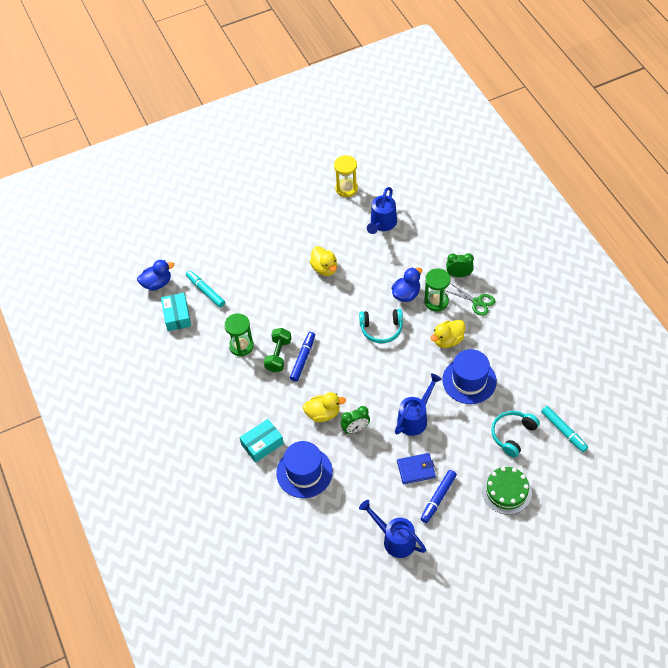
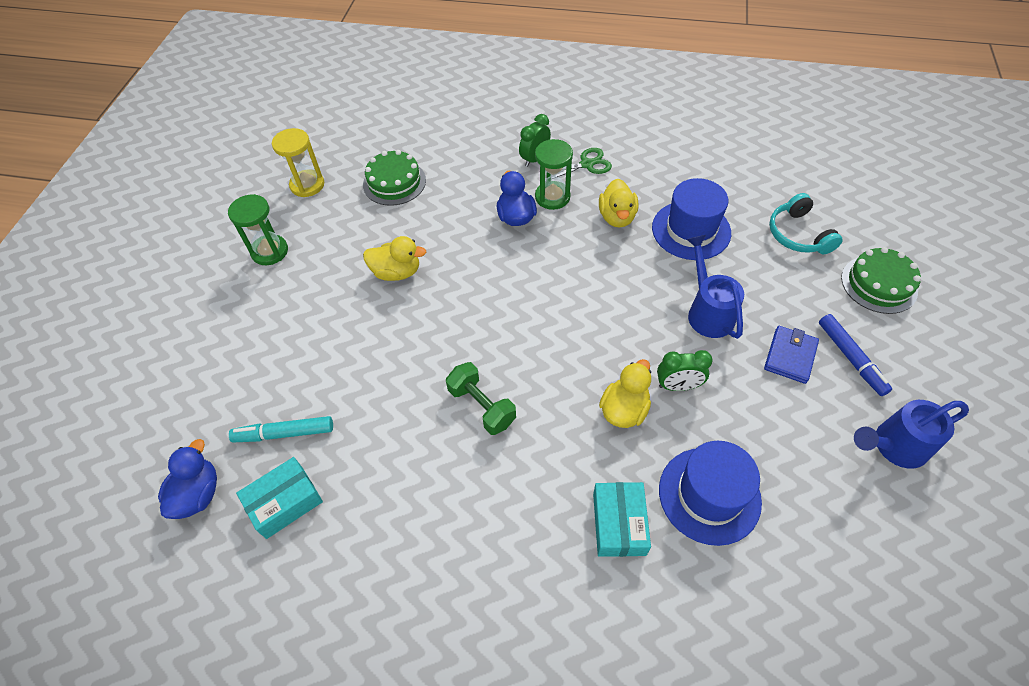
camera: 55 degrees left, 0 degrees up
(177, 316) = (285, 502): turquoise box -> turquoise box turned 60 degrees counterclockwise
(241, 346) = (423, 444): green hourglass -> green hourglass (269, 251)
(303, 359) = (514, 380): blue marker -> none
(355, 429) = (678, 386): green clock -> green clock turned 75 degrees clockwise
(381, 329) = (544, 269): turquoise headphones -> none
(382, 224) = (394, 182): blue watering can -> green cake
(563, 431) = (822, 190): turquoise marker -> none

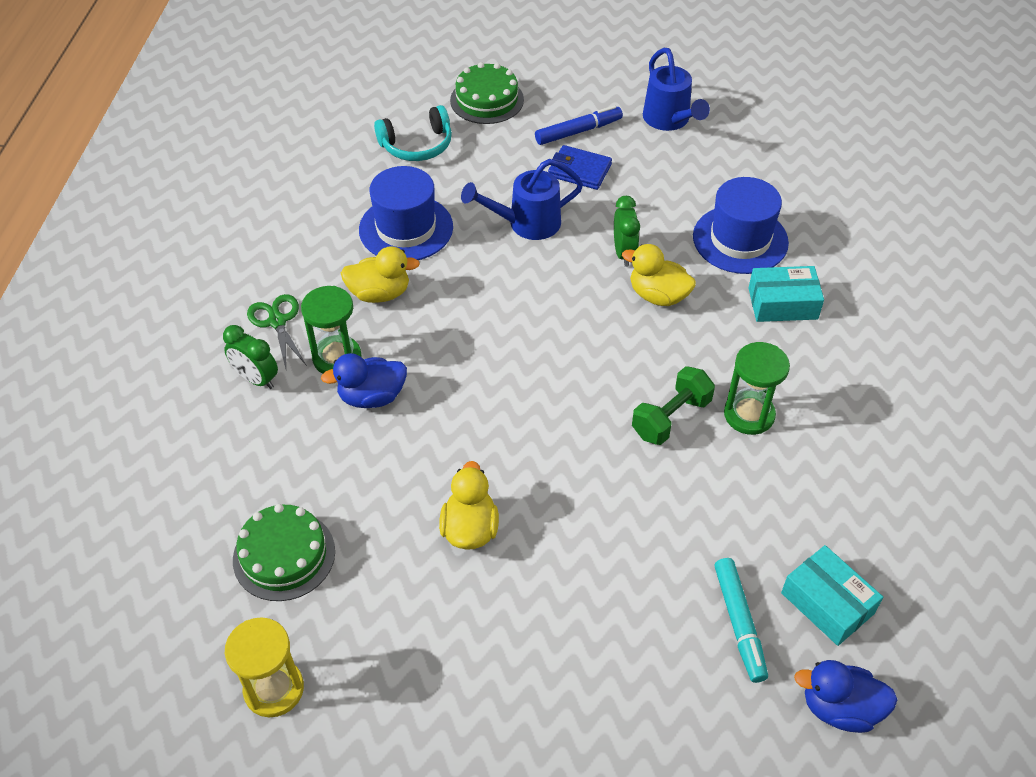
camera: 95 degrees left, 5 degrees down
(269, 251) = (425, 717): green hourglass -> green hourglass (749, 414)

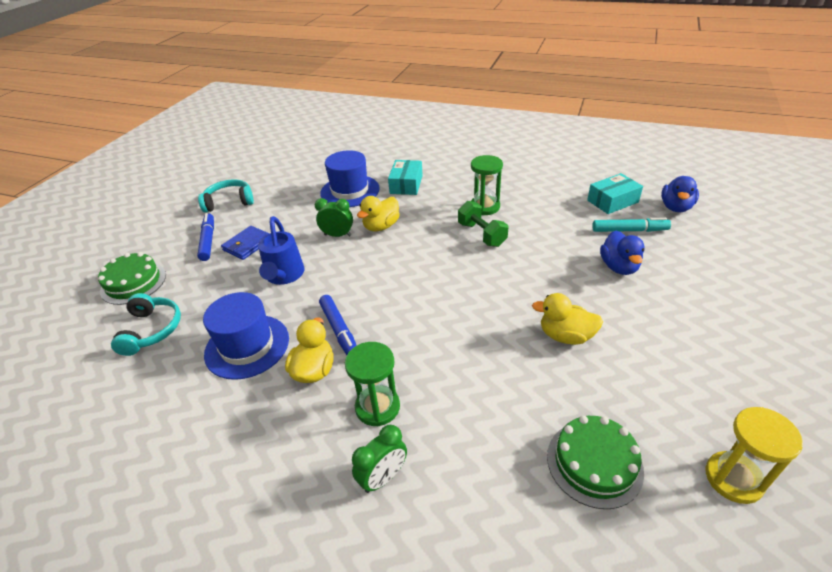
camera: 75 degrees left, 10 degrees down
(277, 321) = (314, 454): green scissors -> none
(372, 397) = (428, 385): blue duck -> blue duck (619, 267)
(442, 300) = (339, 330): none -> blue marker
(669, 120) = (229, 202): blue watering can -> turquoise headphones

